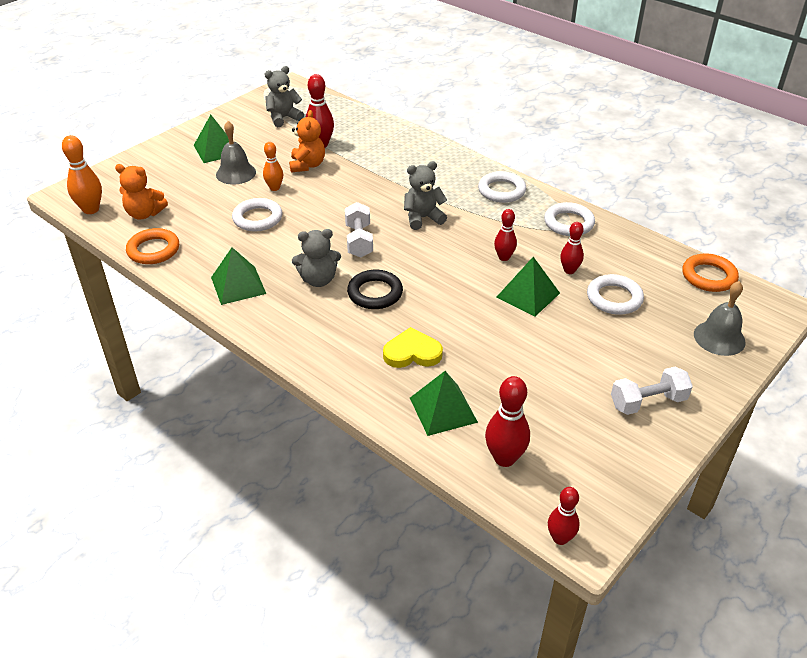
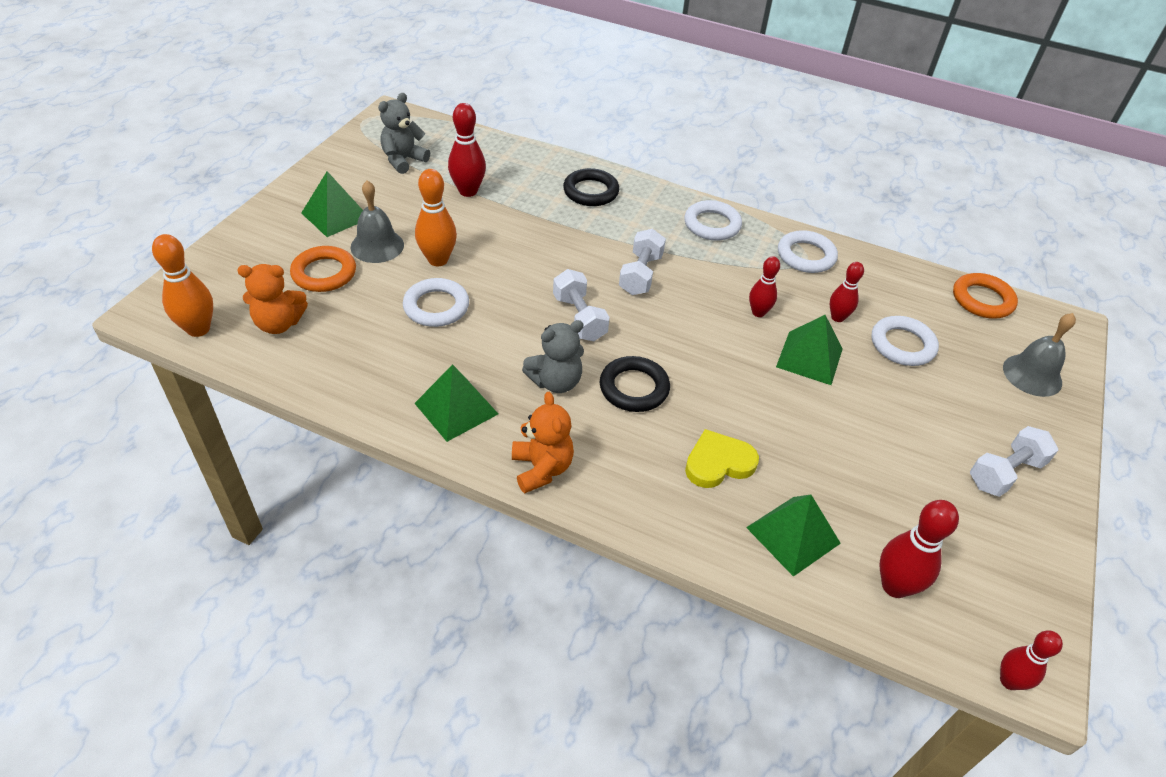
camera: 20 degrees left, 5 degrees up
(153, 250) = (316, 376): orange ring -> orange ring (324, 273)
(274, 188) = (438, 260): orange bowling pin -> orange bowling pin, size x1.54
(307, 165) = (465, 222): orange teddy bear -> orange teddy bear (541, 468)
(415, 156) = (591, 192): none -> black ring
(423, 218) = (640, 274): grey teddy bear -> white dumbbell

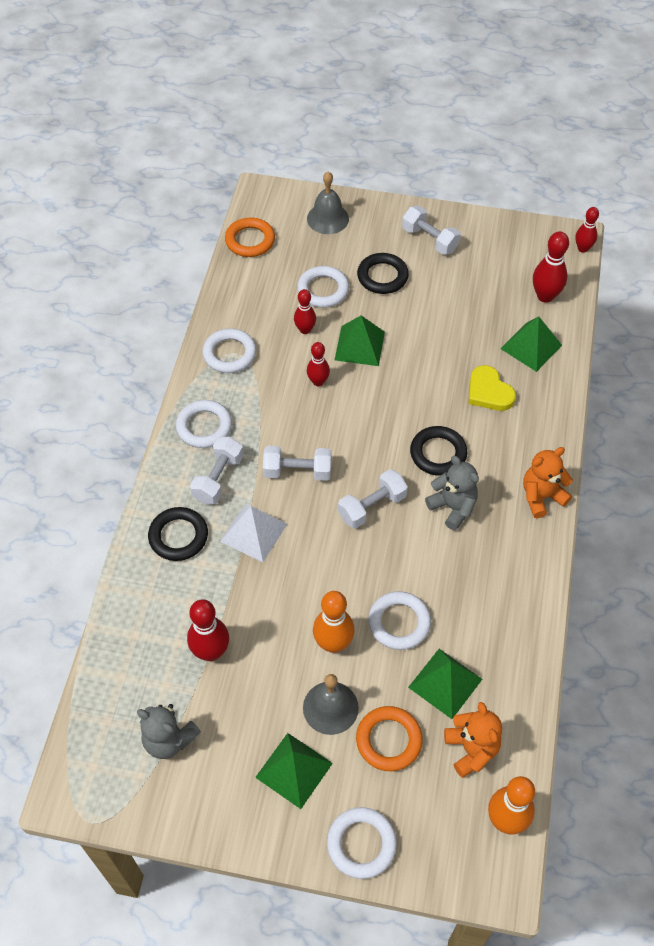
camera: 100 degrees left, 10 degrees up
(248, 238) = (361, 844): none -> white ring
(456, 408) = (509, 569): green pyramid -> green pyramid (445, 683)
(578, 234) = (254, 532): none -> white pyramid
(647, 223) = (218, 478): none -> white dumbbell
(928, 405) = (382, 276): none -> black ring

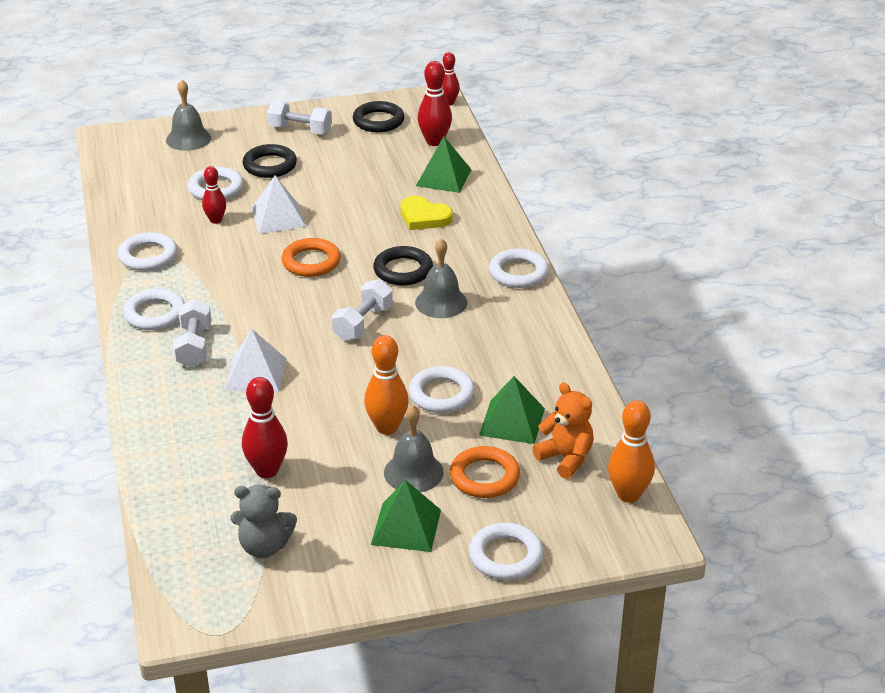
camera: 25 degrees left, 20 degrees down
(178, 536) = (179, 399): black ring -> black ring (378, 121)
(250, 240) = (117, 172): orange ring -> orange ring (311, 262)
(297, 471) = (273, 319): white dumbbell -> none
(318, 381) = (252, 252): red bowling pin -> none
(359, 346) = (278, 217): green pyramid -> white pyramid
(453, 507) = (441, 302): grey teddy bear -> grey bell
(541, 497) = (518, 273): orange teddy bear -> white ring

